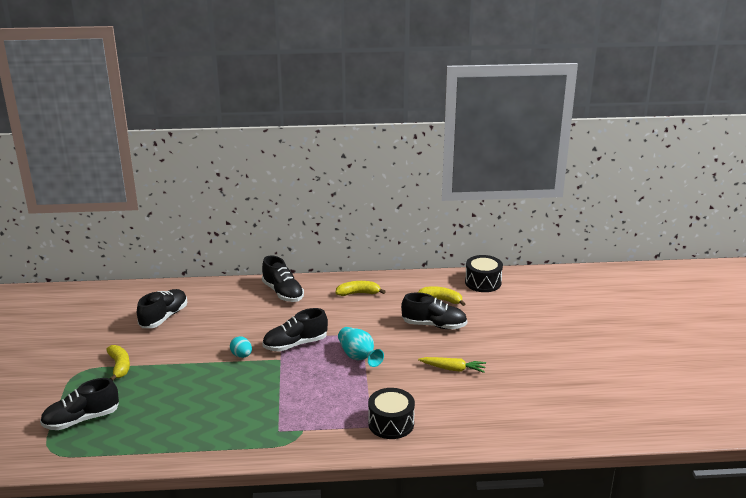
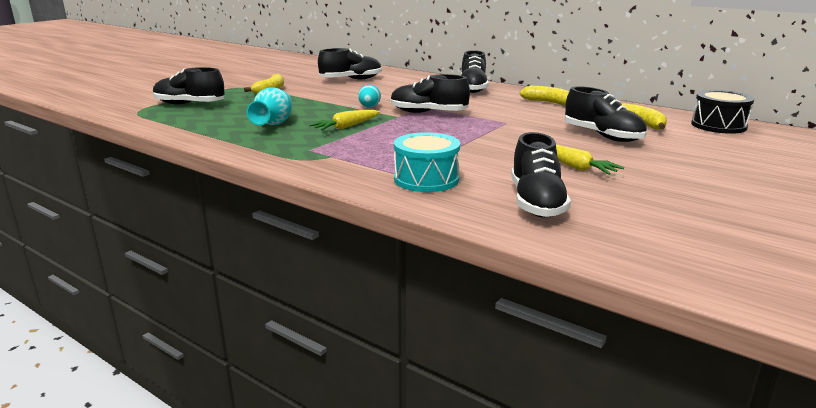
camera: 40 degrees right, 5 degrees down
(263, 390) = (346, 127): none -> yellow carrot
(358, 357) = (476, 133): turquoise vase -> turquoise vase (273, 124)
(391, 423) = (426, 179): black drum -> turquoise drum
(469, 414) = (536, 202): none -> black shoe

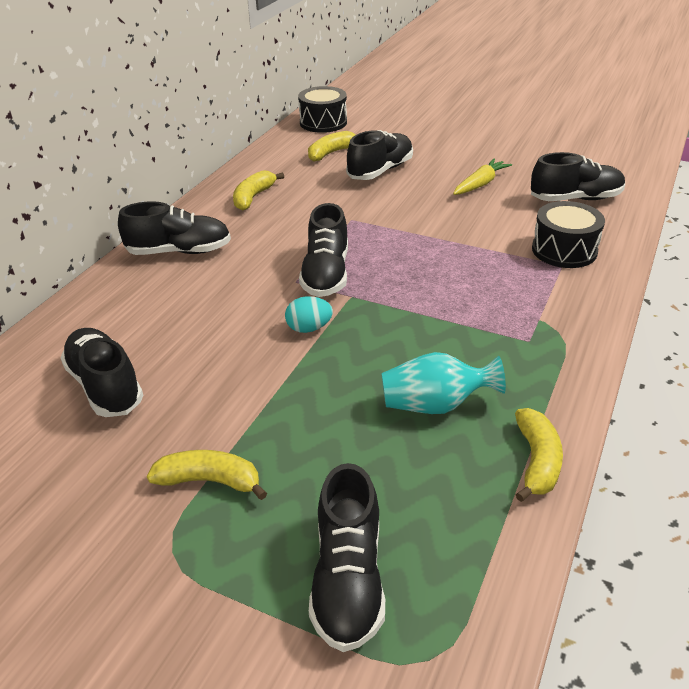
camera: 100 degrees left, 15 degrees up
(204, 137) = (537, 461): none -> yellow banana
(346, 127) = (419, 330): yellow carrot -> none
(426, 179) = (564, 250): turquoise drum -> black drum

